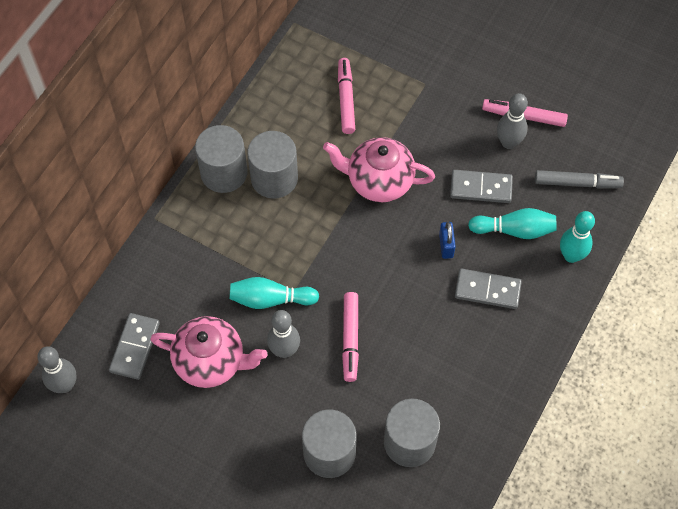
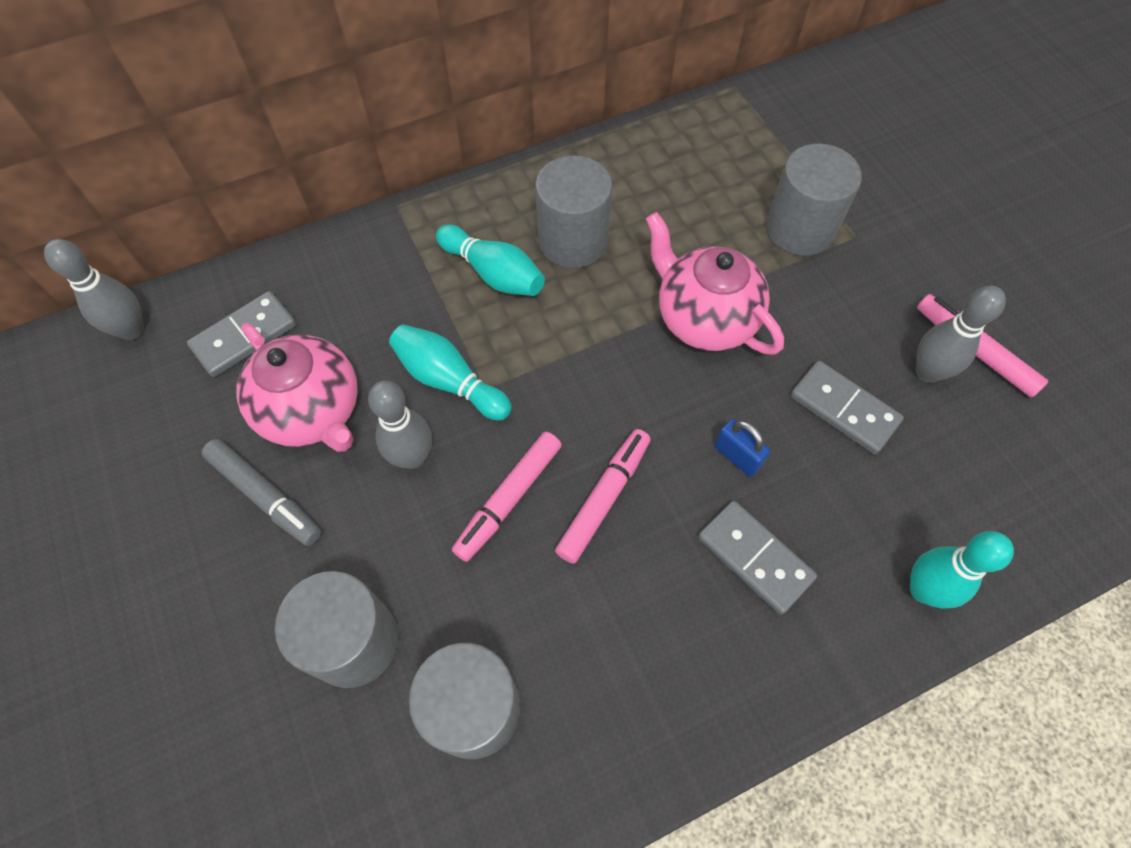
camera: 35 degrees right, 0 degrees up
(224, 173) = (518, 201): grey cylinder -> grey cylinder (800, 228)
(346, 99) = (735, 200): pink marker -> pink marker (604, 498)
(446, 246) = (737, 457): blue padlock -> blue padlock turned 75 degrees counterclockwise
(514, 230) = (856, 497): turquoise bowling pin -> turquoise bowling pin (493, 273)
(577, 183) = (1001, 488): grey marker -> grey marker (265, 496)

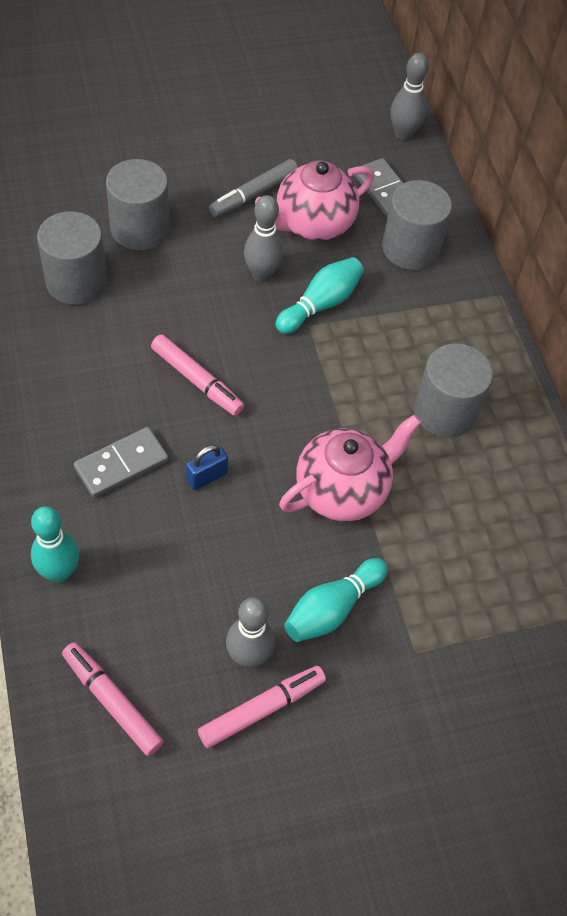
camera: 95 degrees right, 5 degrees down
(493, 273) = (418, 348): turquoise bowling pin -> turquoise bowling pin (332, 608)
(509, 499) = (213, 324): pink marker -> pink marker (112, 701)
(800, 228) = (432, 602): grey cylinder -> grey cylinder (410, 248)
(844, 409) = (229, 571): grey domino -> none

